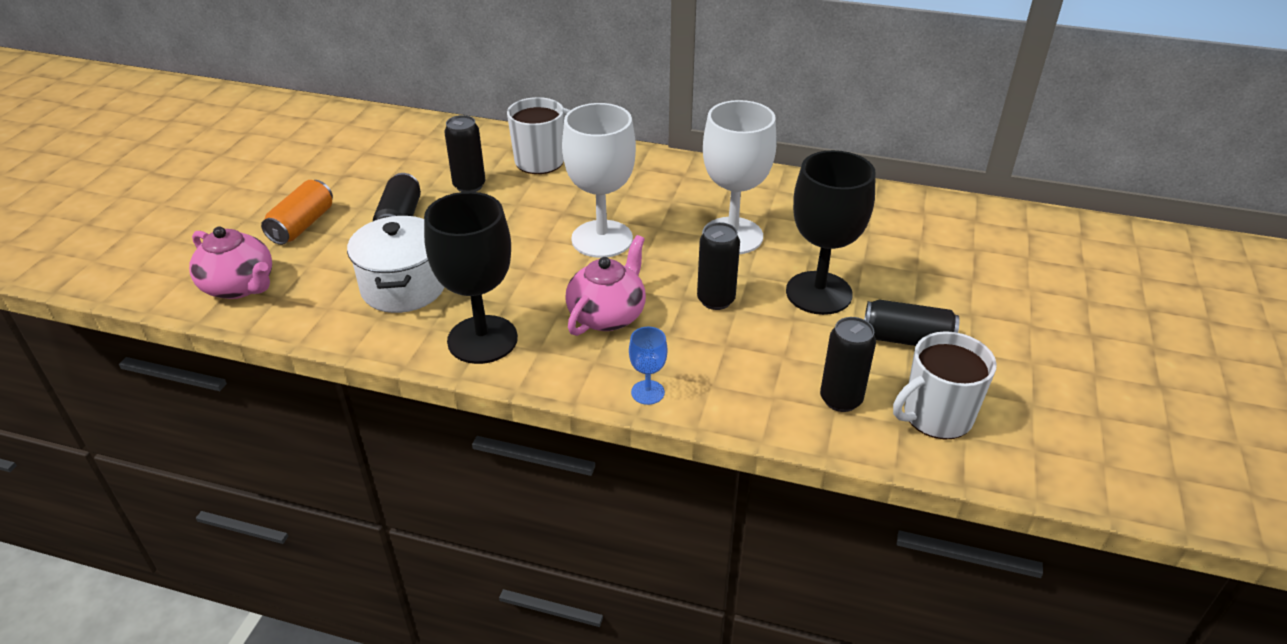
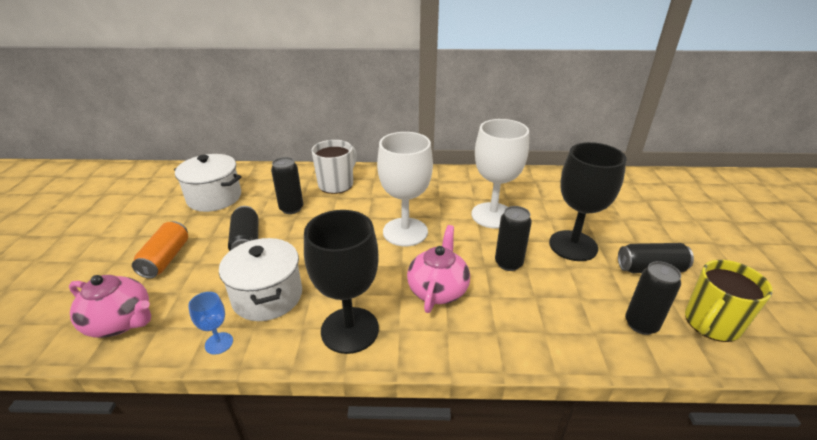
camera: 15 degrees left, 5 degrees down
(378, 157) = (214, 198): none -> white pot
(647, 392) = (501, 349): blue goblet -> blue goblet (219, 343)
(936, 416) = (711, 323): white mug -> yellow mug

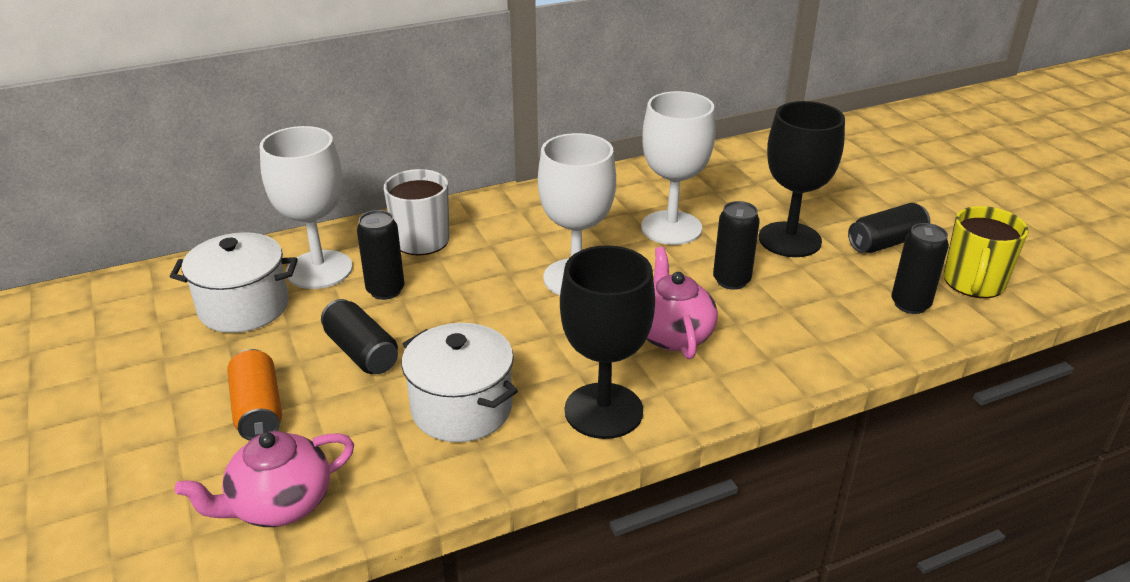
camera: 25 degrees left, 0 degrees up
(120, 322) = (279, 504): pink teapot -> pink teapot turned 150 degrees clockwise
(219, 343) = (449, 480): blue goblet -> none
(269, 187) = (319, 270): none -> white goblet

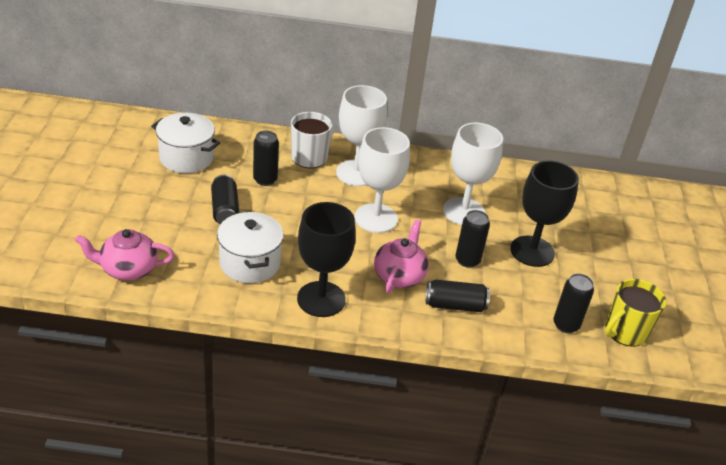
camera: 25 degrees right, 5 degrees up
(258, 410) = (153, 217): orange can -> none
(319, 270) = (240, 152): white goblet -> white goblet (356, 173)
(886, 243) = (595, 281): black can -> black can (455, 305)

